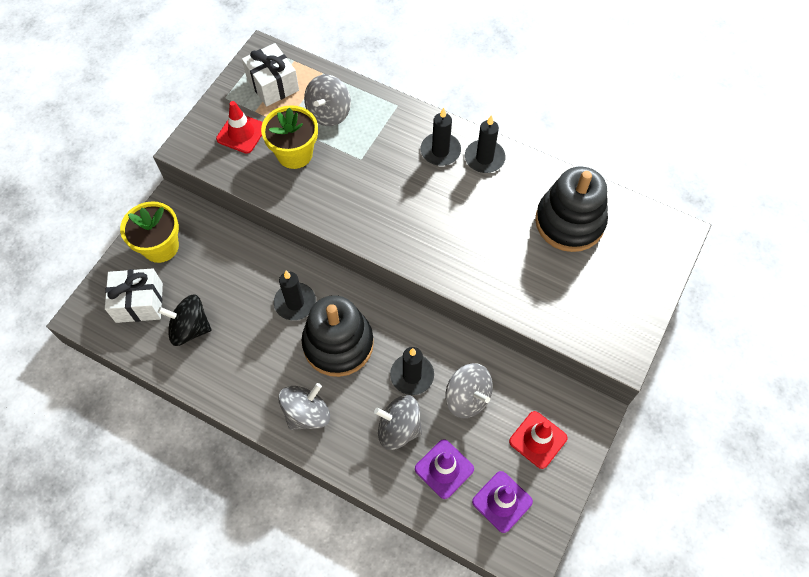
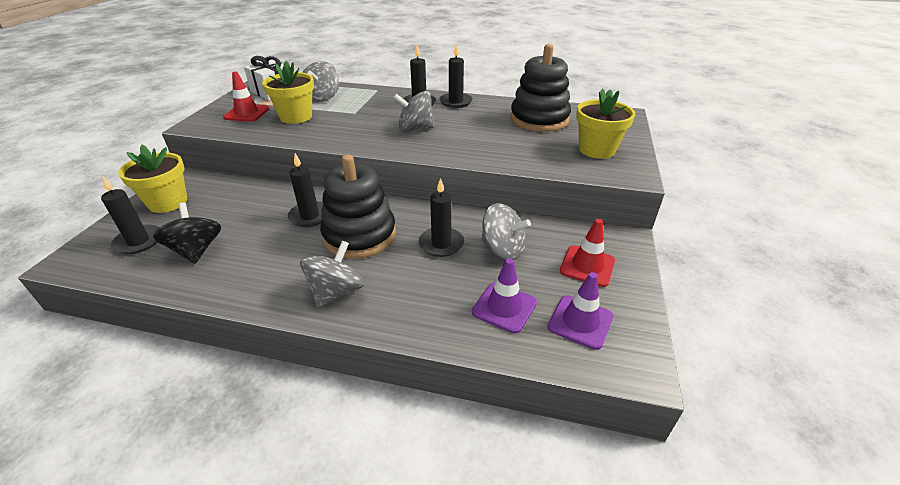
camera: 15 degrees left, 25 degrees down
(139, 303) = (139, 241): white gift -> black candle
(190, 328) = (196, 250): black spinning top -> black spinning top turned 75 degrees clockwise
(399, 428) = (442, 284): grey spinning top -> grey spinning top (415, 128)
(607, 301) = (596, 150): none -> yellow flower pot

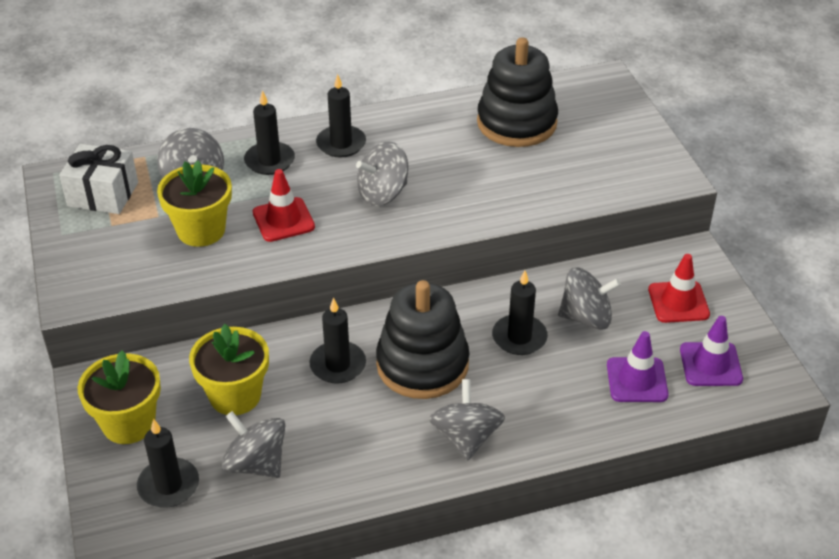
camera: 30 degrees left, 5 degrees up
(196, 250) = (256, 463): black spinning top -> grey spinning top
(247, 113) = (120, 250): red traffic cone -> red traffic cone (283, 220)
(455, 102) = (387, 125): black candle -> black candle (269, 161)
(596, 150) = (615, 153): yellow flower pot -> yellow flower pot (235, 395)

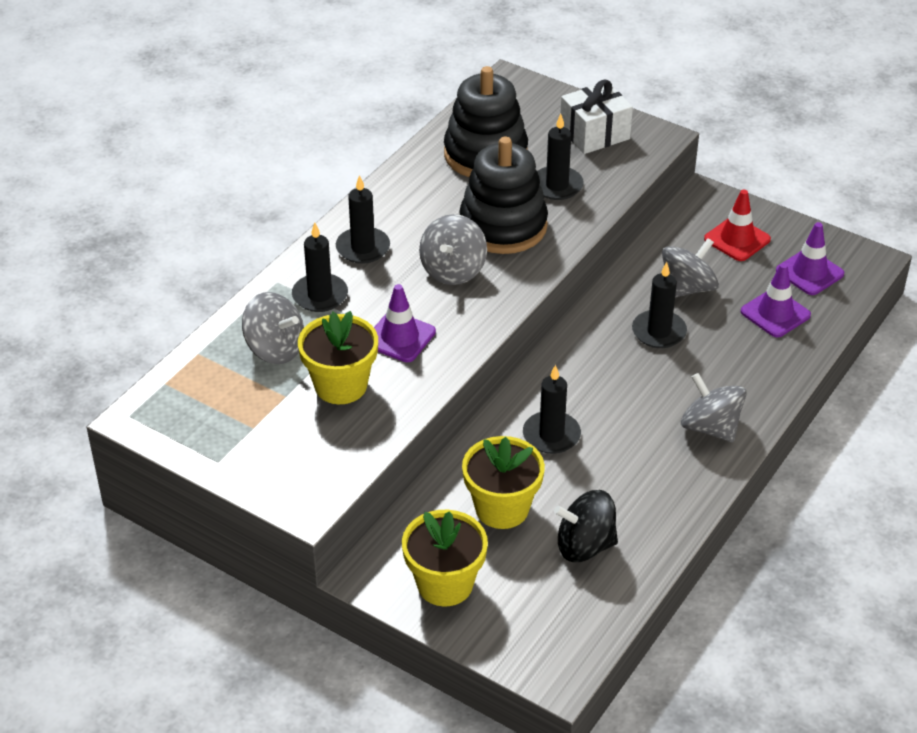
camera: 40 degrees left, 0 degrees up
(103, 194) = (207, 407): white gift -> white gift (594, 134)
(168, 485) = (540, 606): black candle -> black candle (557, 186)
(256, 463) = (585, 546): grey spinning top -> black spinning top
(283, 220) = (399, 337): red traffic cone -> purple traffic cone
(422, 364) = (614, 395): black stacking toy -> black stacking toy (503, 226)

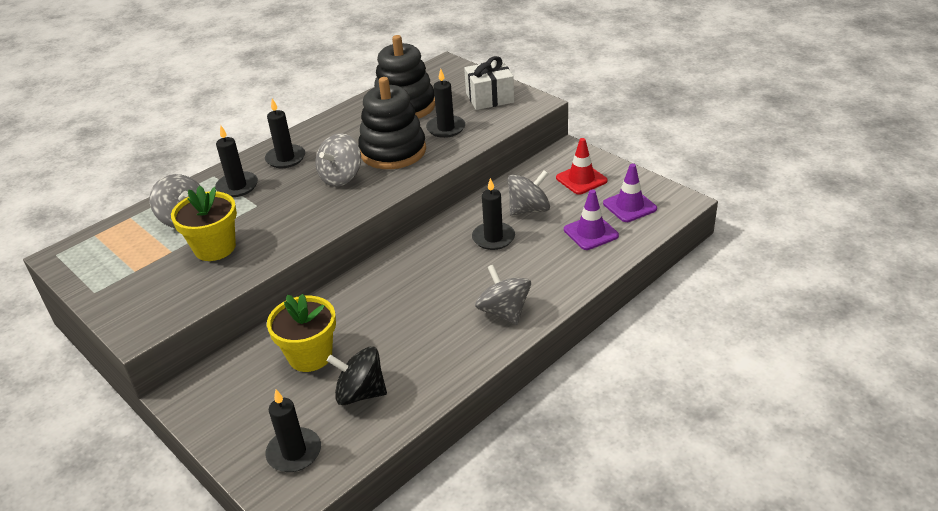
camera: 15 degrees right, 5 degrees down
(399, 337) = (277, 219): purple traffic cone -> none
(445, 584) = (235, 410): yellow flower pot -> none
(551, 435) = (375, 304): black candle -> black candle (294, 452)

